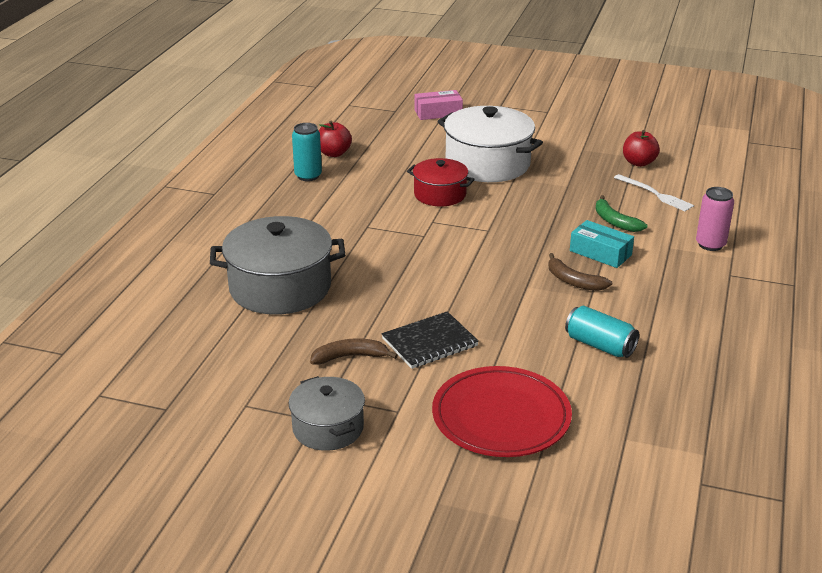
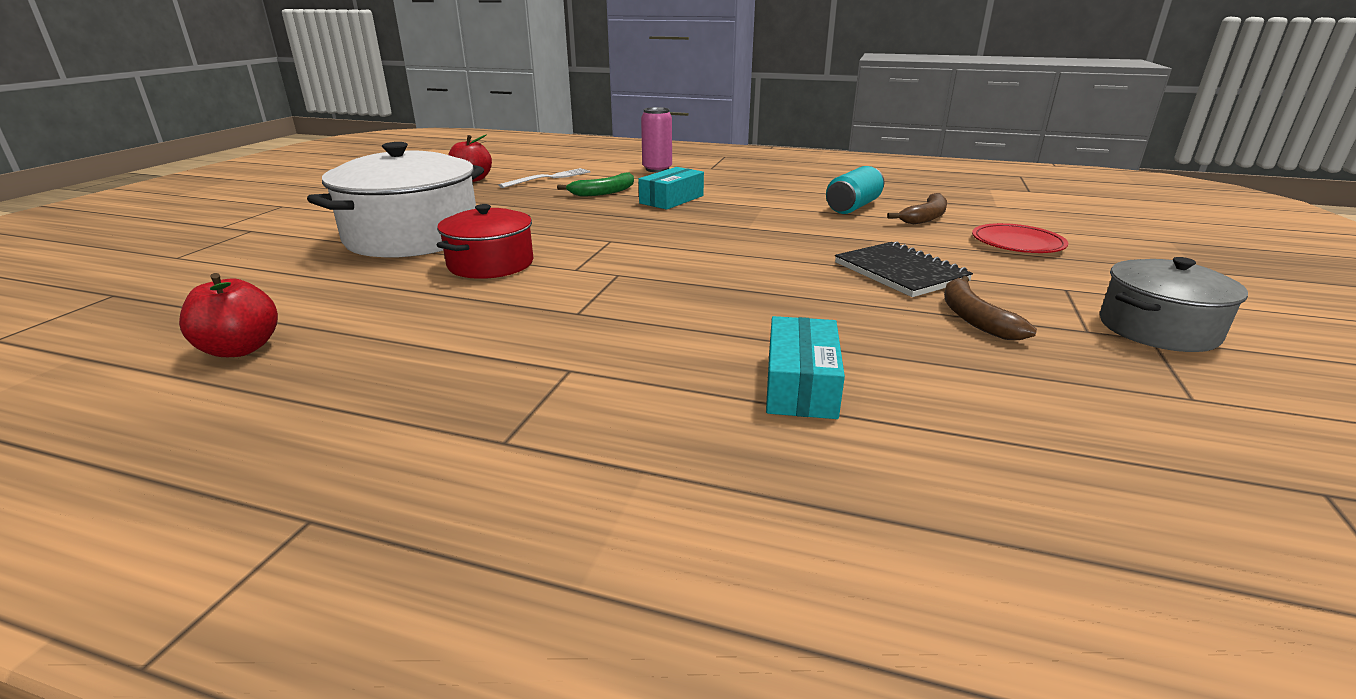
camera: 90 degrees left, 5 degrees down
(280, 287) = (800, 384): grey pot -> turquoise box
(308, 176) = (325, 374): turquoise can -> none
(438, 113) = (181, 263): pink box -> none
(501, 417) = (1017, 243): red plate -> red plate, size x0.56
(573, 281) = (733, 210): brown banana -> brown banana (925, 217)

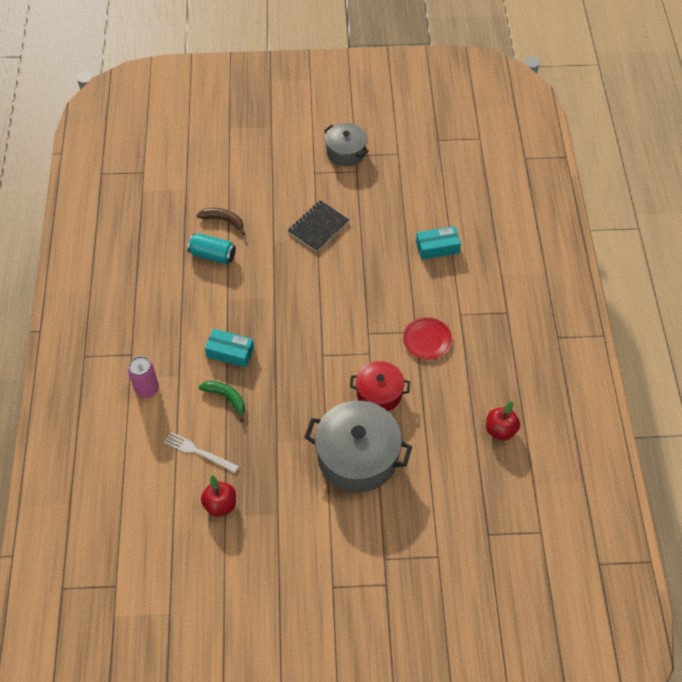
camera: 110 degrees left, 30 degrees up
(413, 237) = (357, 456): white pot -> grey pot
(974, 318) = (360, 202): brown banana -> none
(1017, 243) = (257, 184): red plate -> red plate (427, 340)

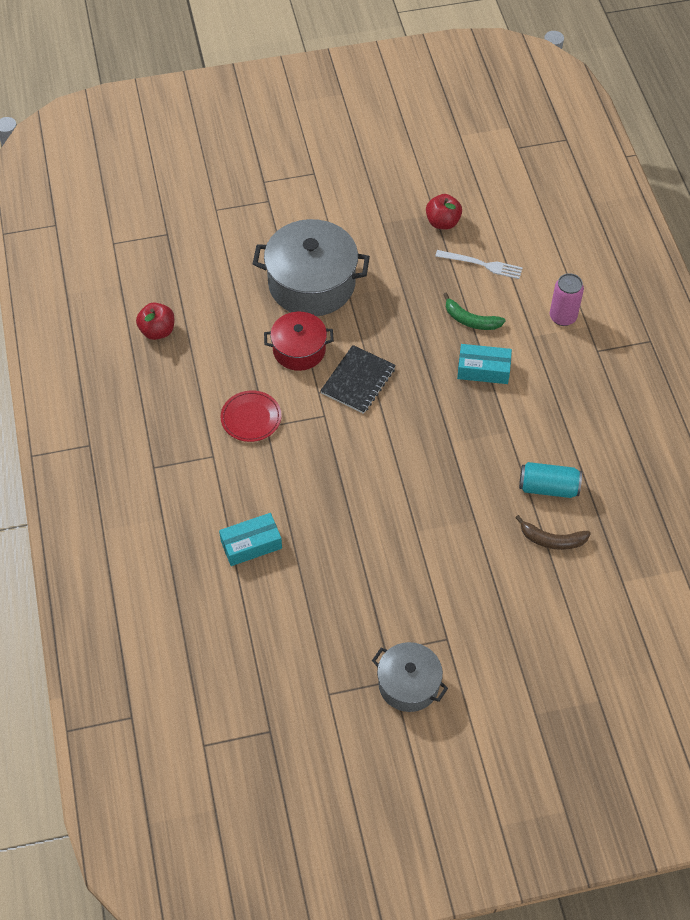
camera: 170 degrees right, 0 degrees up
(318, 227) = (419, 550): black notebook -> black notebook (358, 381)

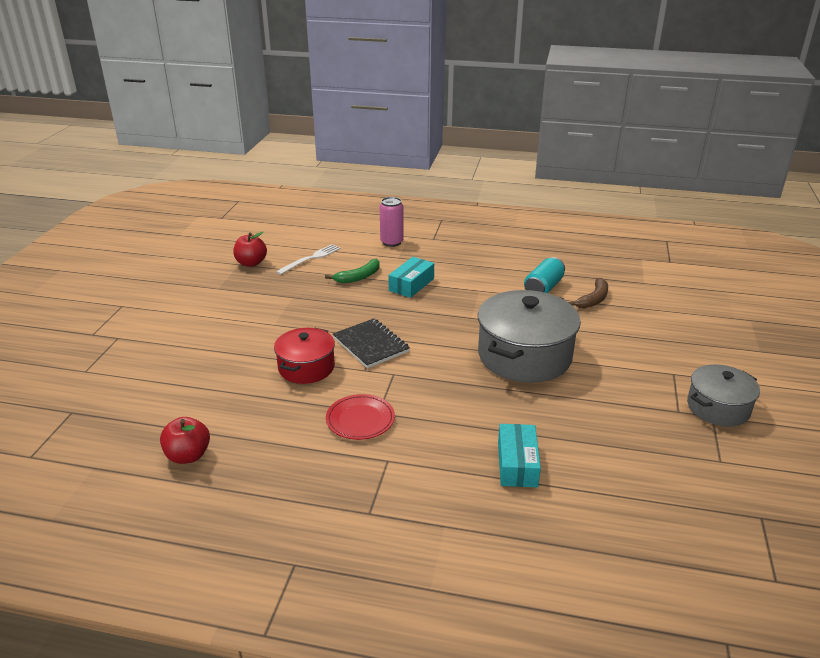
camera: 65 degrees left, 25 degrees down
(311, 283) = (239, 340): grey pot -> grey pot (524, 356)

